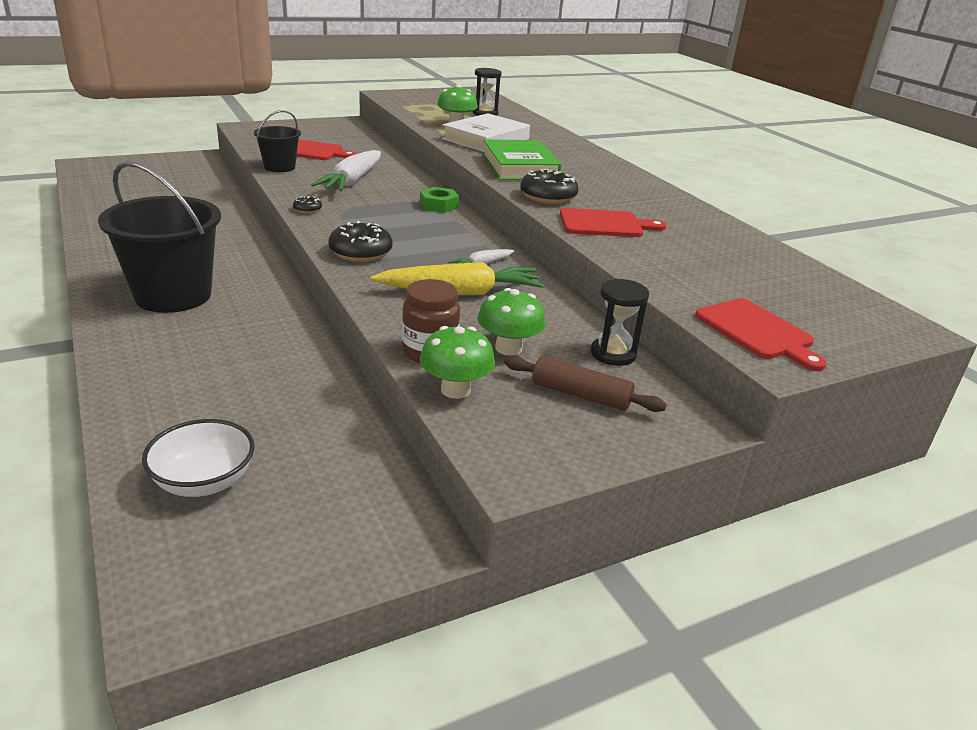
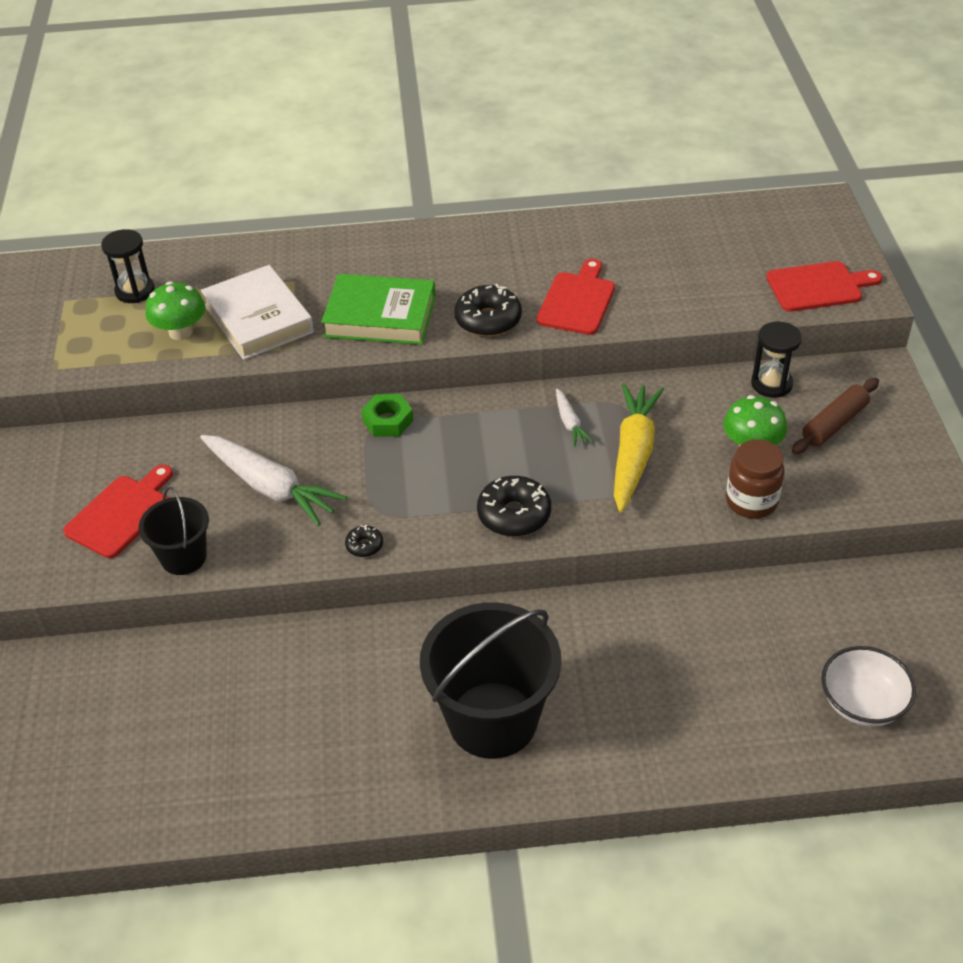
camera: 65 degrees left, 15 degrees up
(455, 390) = (817, 498): green mushroom -> none

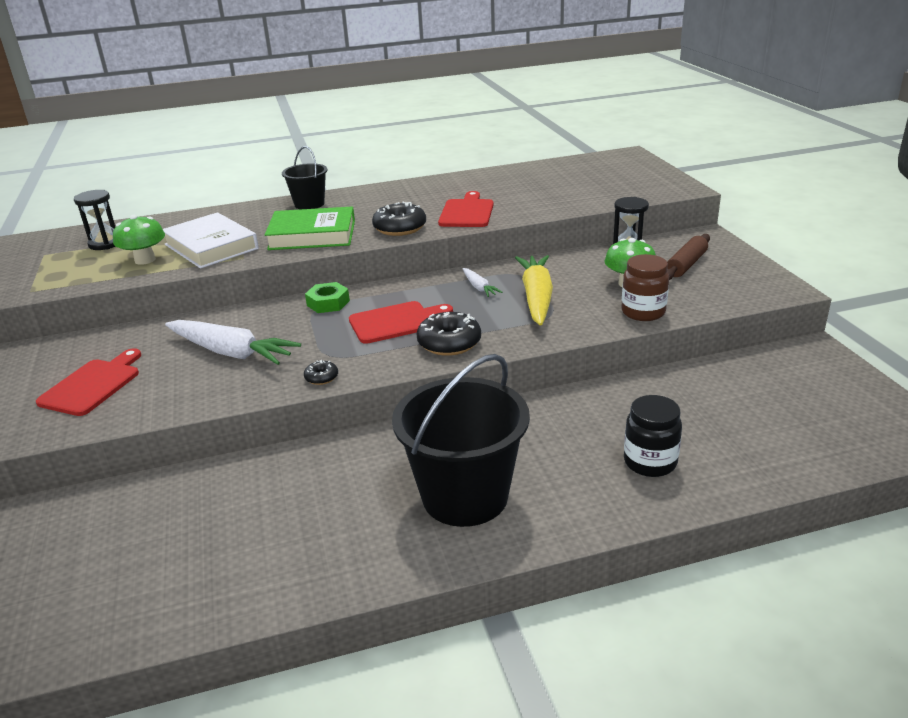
camera: 10 degrees left, 15 degrees down
(183, 557) = (153, 406): black bucket -> black bucket (309, 204)
(697, 710) = (650, 462): none -> black jar
(818, 287) = (644, 188): red cutting board -> red cutting board (396, 322)
(862, 703) = (790, 437): white bowl -> none

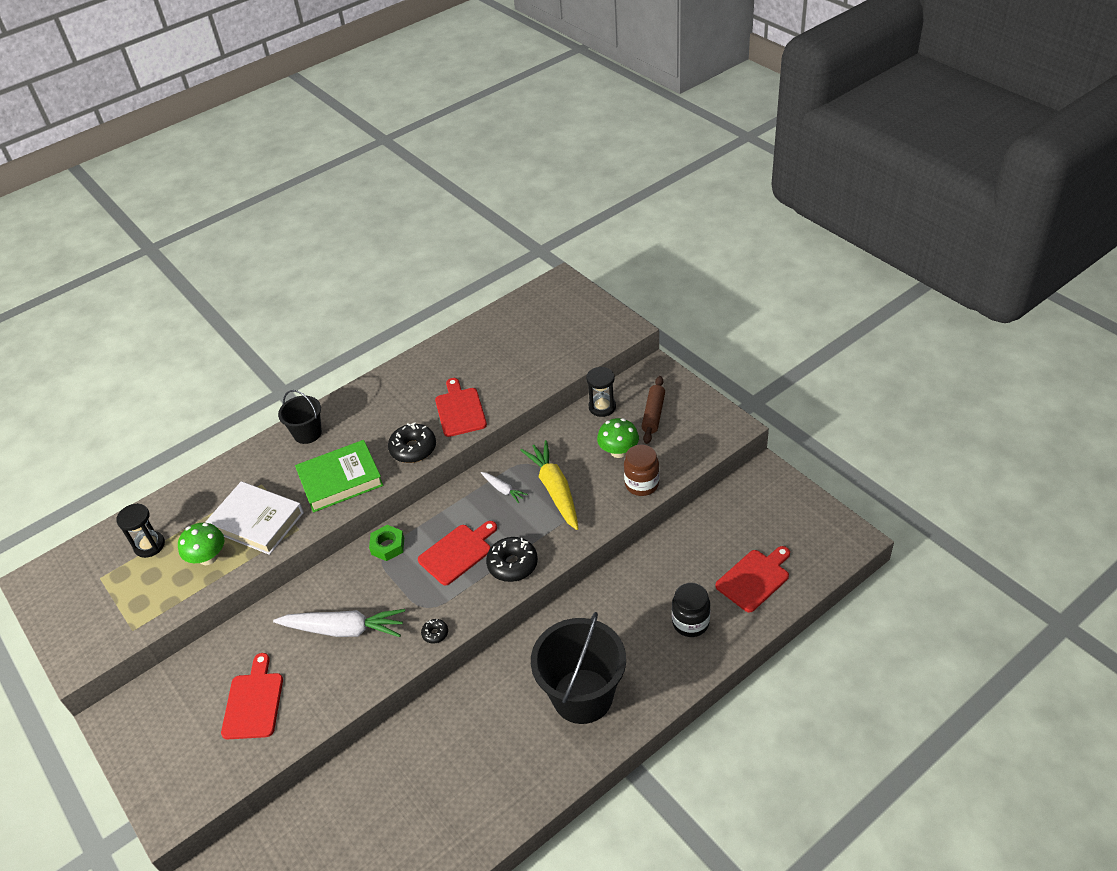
camera: 20 degrees left, 15 degrees up
(761, 441) = (755, 578): none -> red cutting board

